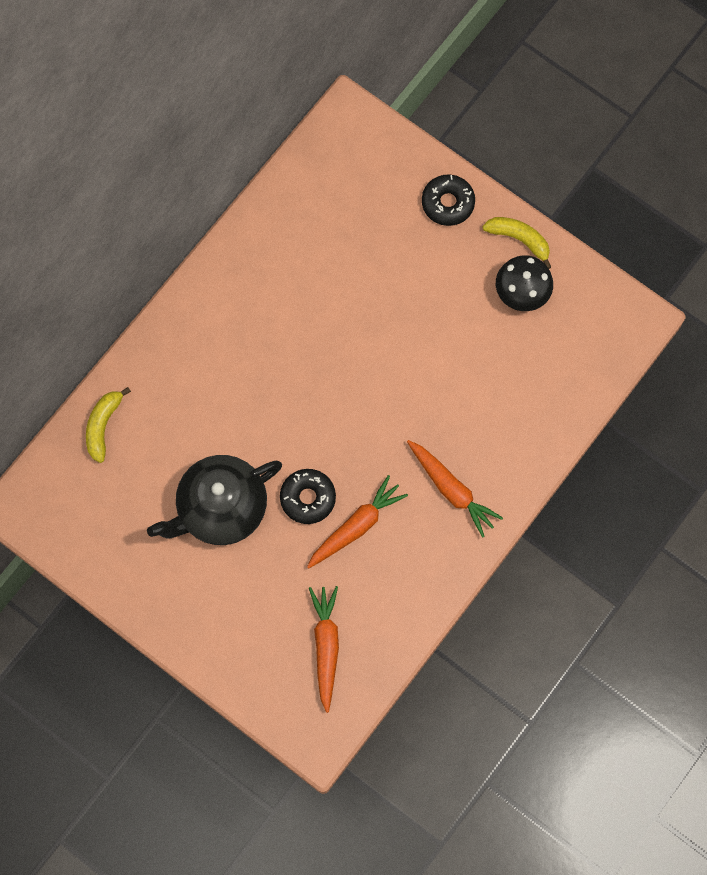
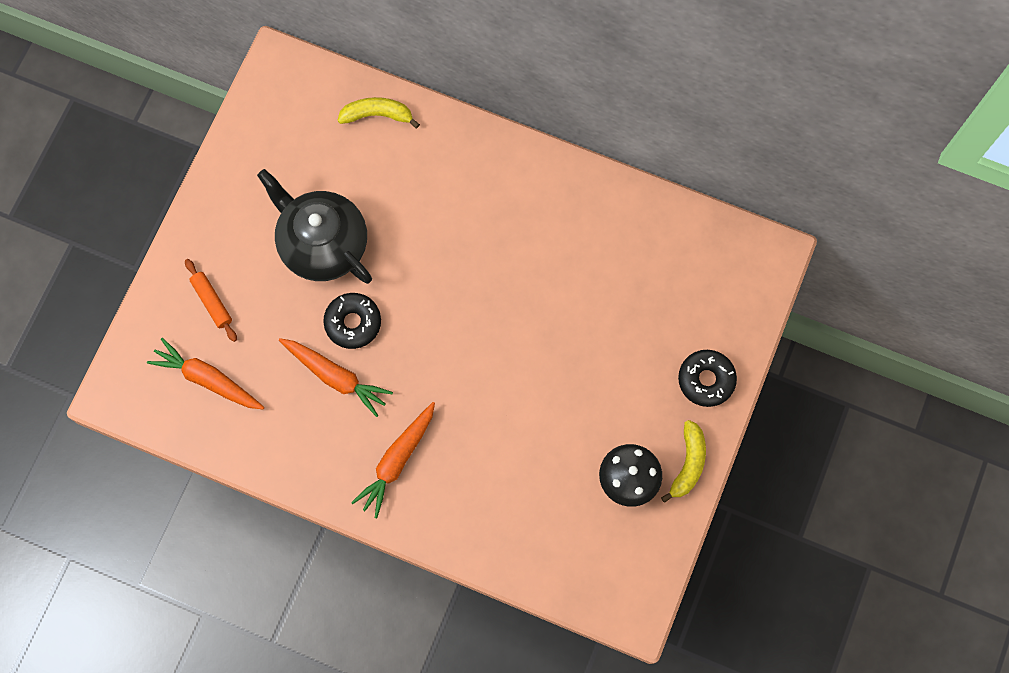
camera: 75 degrees right, 0 degrees up
(249, 626) = (212, 302): none -> orange rolling pin
(326, 646) = (207, 379): orange carrot -> orange carrot turned 135 degrees counterclockwise

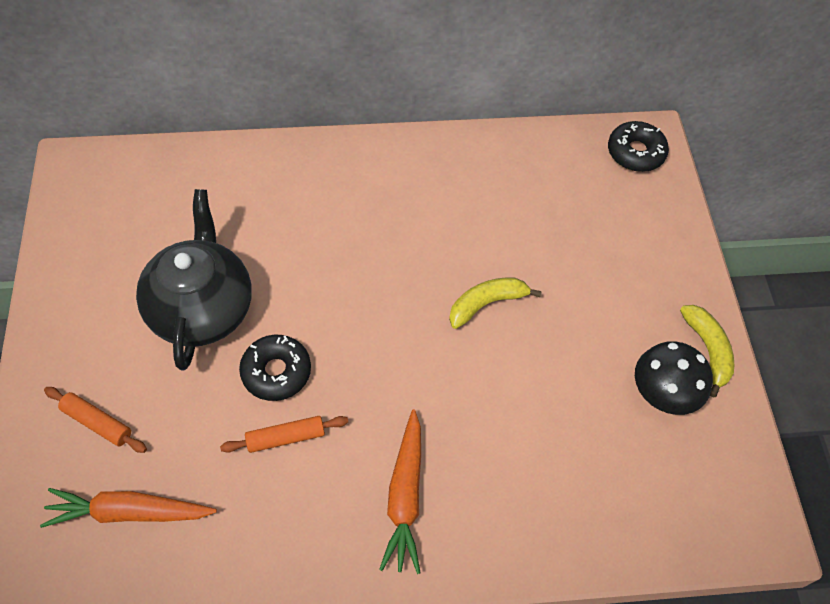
camera: 30 degrees left, 15 degrees down
(322, 244) = (202, 308): black teapot -> black teapot turned 75 degrees clockwise
(336, 377) = (286, 437): orange carrot -> orange rolling pin
(377, 115) = (202, 169): yellow banana -> yellow banana (487, 304)
(706, 380) = (669, 265): black donut -> black donut (635, 153)

